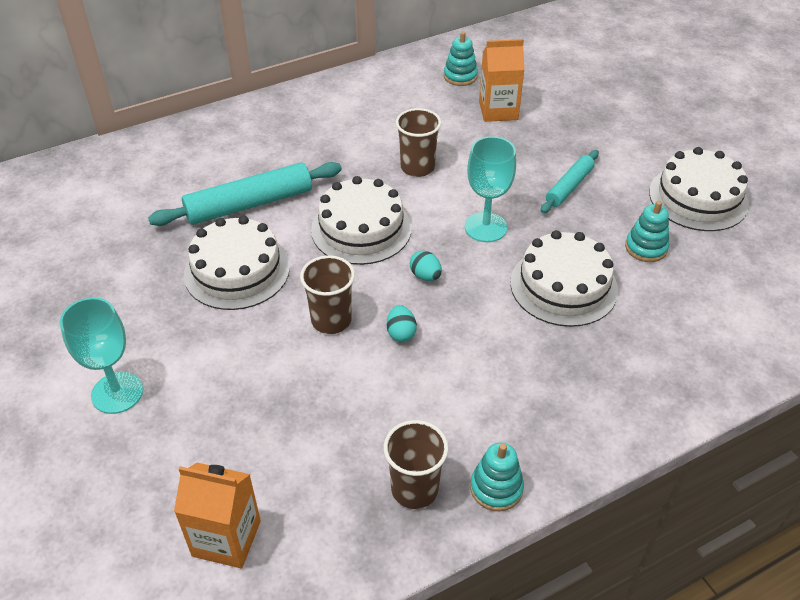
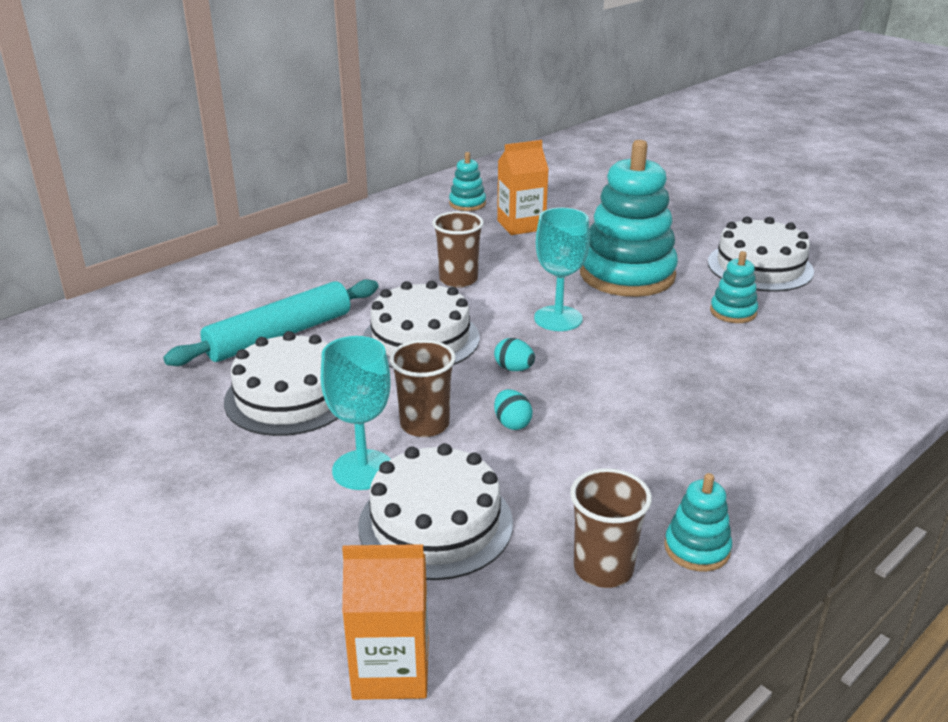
camera: 15 degrees left, 15 degrees down
(117, 393) = (181, 541): turquoise goblet -> turquoise goblet (363, 470)
(563, 286) = (667, 355): white cake -> white cake (435, 523)
(569, 187) = (627, 275): turquoise rolling pin -> turquoise stacking toy

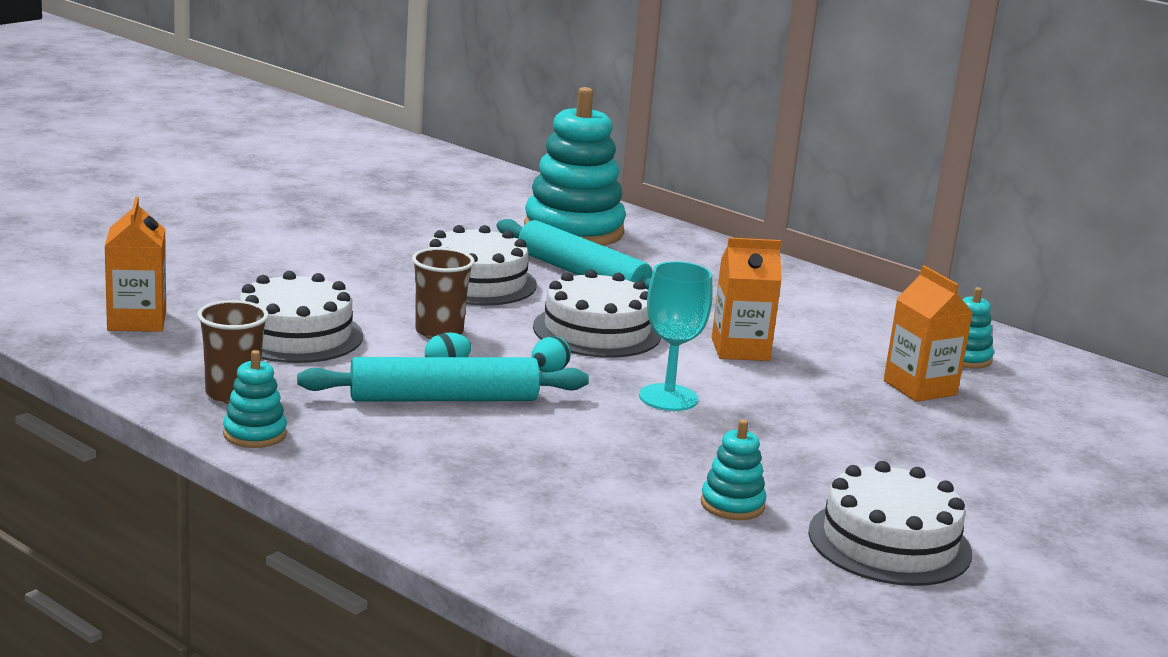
camera: 80 degrees right, 10 degrees down
(363, 470) = (368, 310): turquoise goblet -> none
(458, 280) = (740, 349): brown cup -> orange carton
(584, 428) = (443, 398): none -> turquoise rolling pin
(627, 275) = (807, 445): turquoise stacking toy -> turquoise stacking toy (573, 231)

